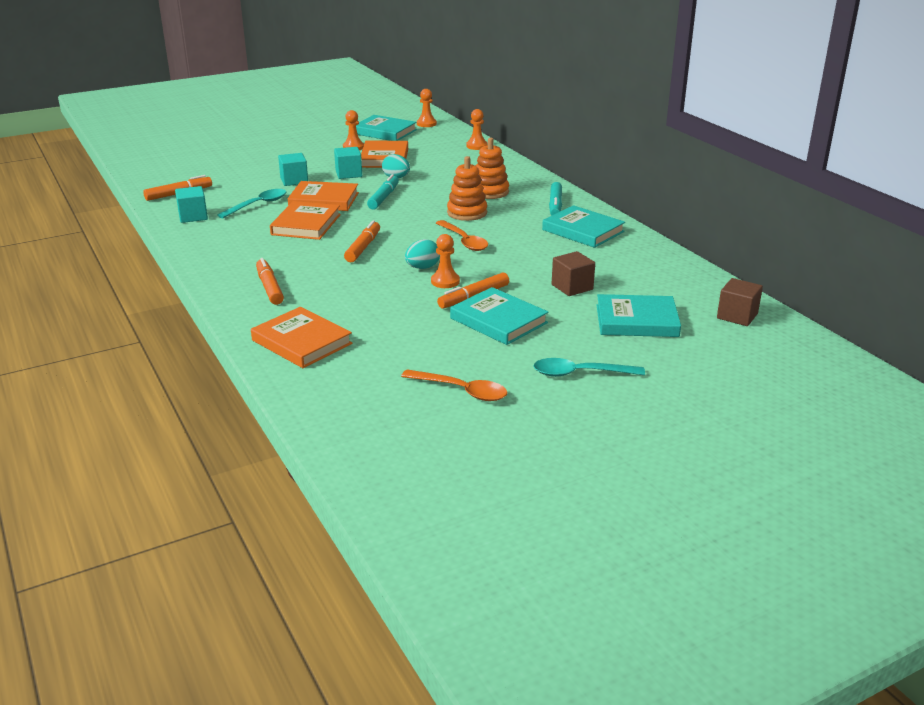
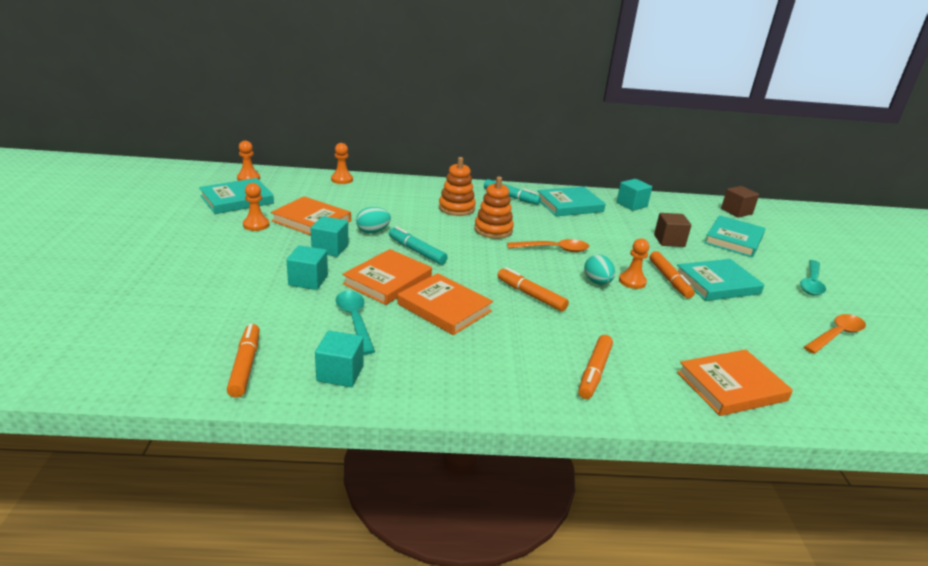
camera: 65 degrees left, 0 degrees up
(269, 287) = (594, 372): orange marker -> orange marker turned 75 degrees counterclockwise
(642, 257) = (631, 204): none -> turquoise cube

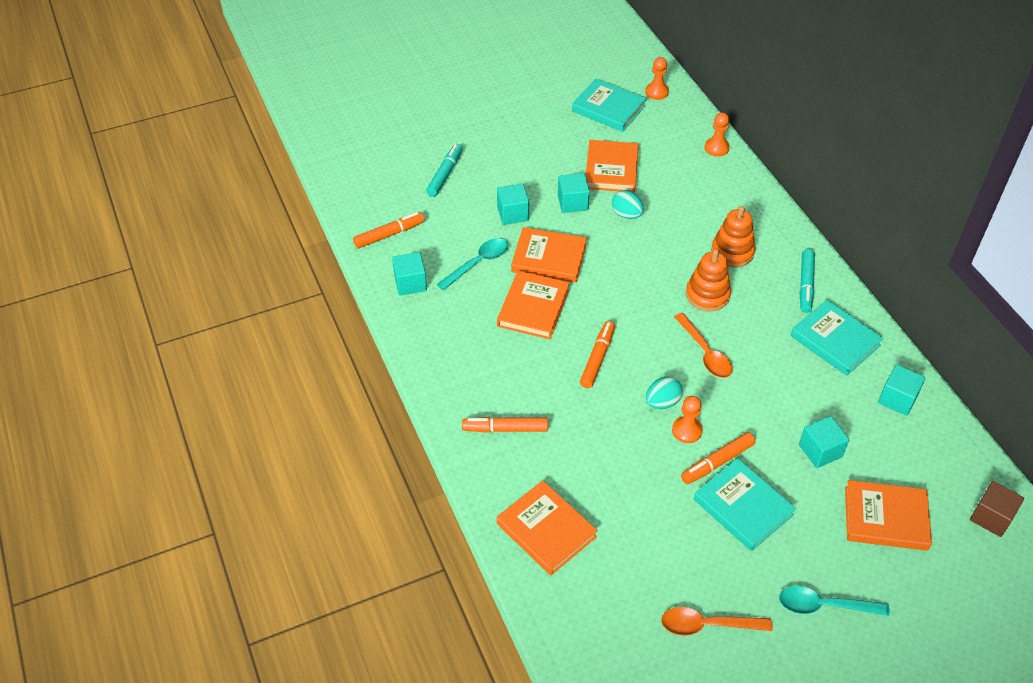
camera: 70 degrees right, 20 degrees up
(256, 225) = (574, 142): orange pawn -> none
(416, 251) = (614, 257): turquoise marker -> turquoise marker (445, 174)
(669, 241) = (820, 451): brown cube -> turquoise cube
(733, 239) = (885, 518): turquoise book -> orange book
(836, 335) = (707, 625): orange spoon -> orange spoon turned 150 degrees clockwise

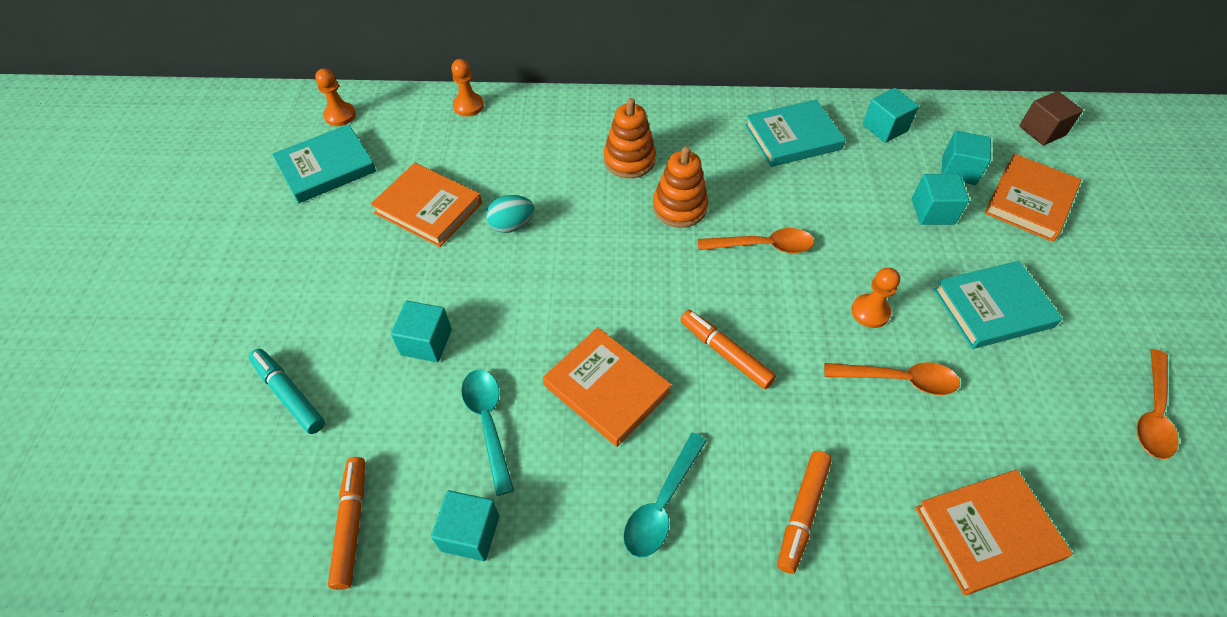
camera: 65 degrees left, 5 degrees up
(549, 258) = (531, 334): orange book -> none
(572, 202) = (454, 269): turquoise cube -> turquoise cube (958, 170)
(637, 459) = (898, 380): none -> orange spoon
(662, 402) = (820, 317): turquoise egg -> none
(717, 462) = (924, 304): orange marker -> none
(806, 285) = (708, 125): turquoise marker -> none
(824, 606) = (1133, 296): turquoise spoon -> turquoise spoon (662, 504)

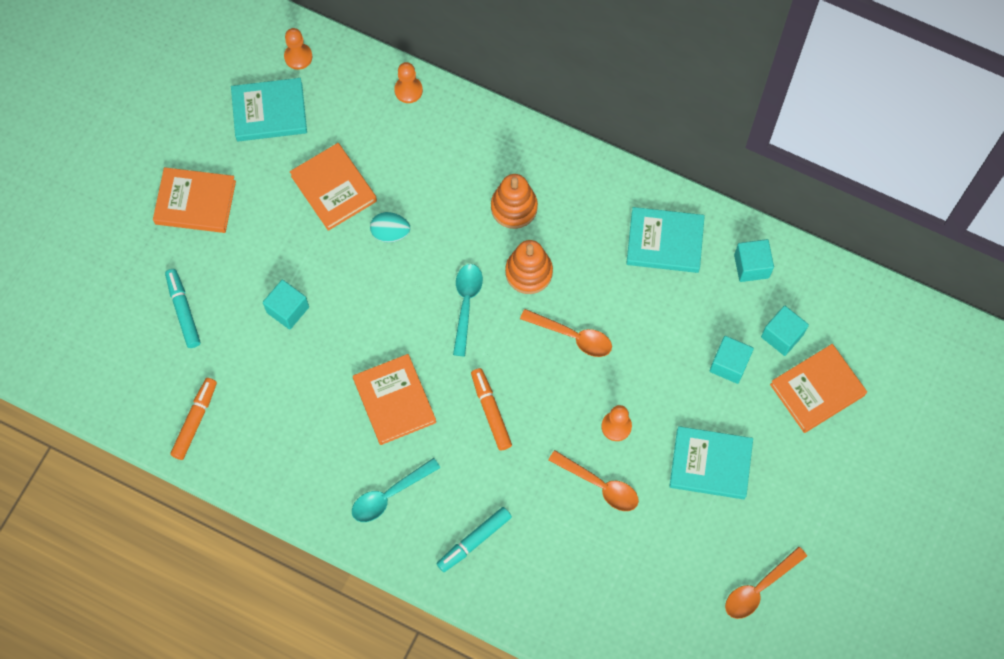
camera: 25 degrees right, 15 degrees up
(470, 533) = (264, 459): turquoise cube -> none
(488, 423) = (305, 390): turquoise spoon -> turquoise spoon (466, 304)
(802, 513) = (474, 541): orange marker -> turquoise marker
(987, 533) = (582, 606): orange book -> orange book (195, 202)
(1042, 131) = (888, 328): brown cube -> none

